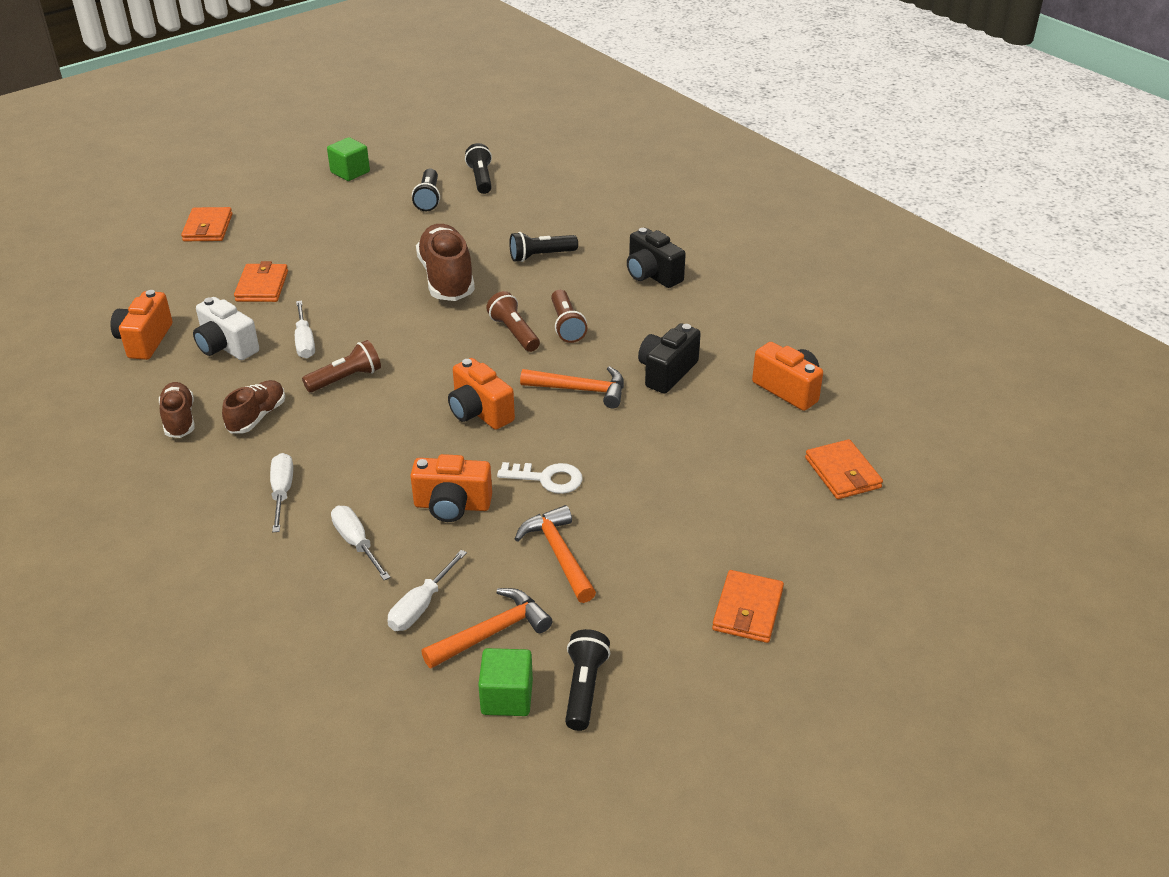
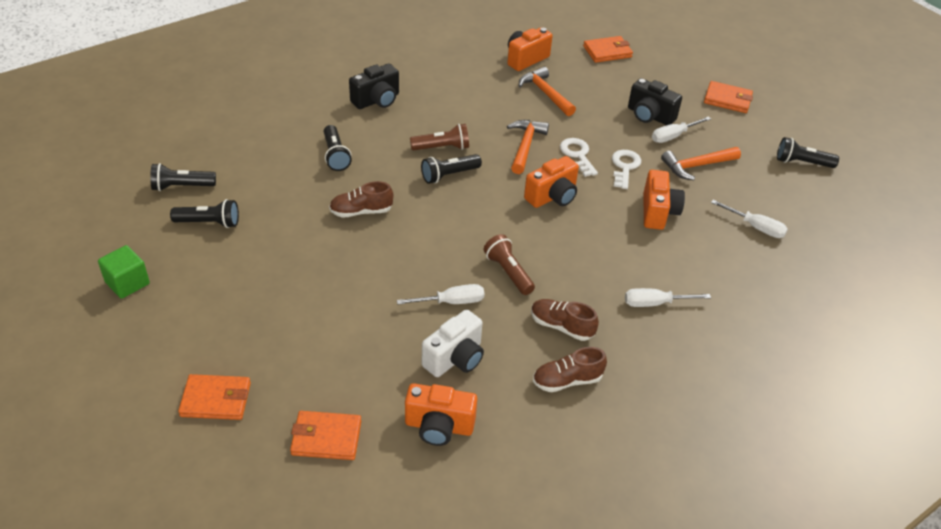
camera: 90 degrees left, 5 degrees up
(262, 286) = (351, 340): orange wallet -> orange wallet (326, 438)
(356, 543) = (703, 259): white screwdriver -> white screwdriver (673, 136)
(447, 278) = (361, 211): brown shoe -> brown shoe, size x0.58
(492, 633) = (770, 196): orange hammer -> orange hammer (545, 93)
(507, 697) = (817, 192): green cube -> none
(514, 332) = (449, 175): brown flashlight -> black flashlight
(568, 435) = (577, 155): none -> white key
(666, 372) = (505, 106): black camera -> black camera (649, 116)

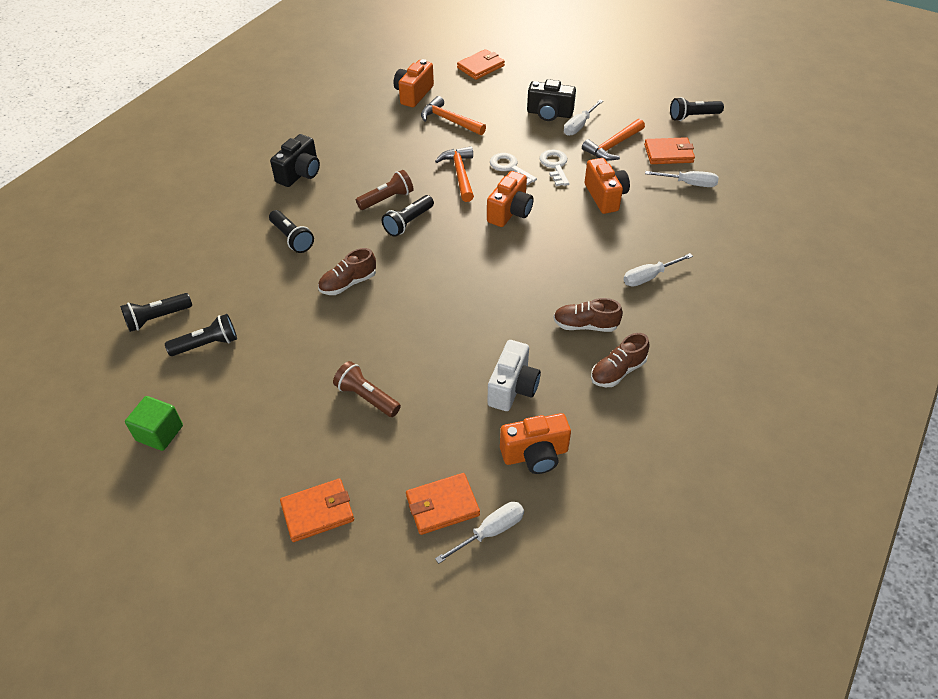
camera: 20 degrees left, 5 degrees up
(451, 302) = (479, 338): white screwdriver -> white screwdriver (490, 531)
(508, 272) = (512, 293): brown flashlight -> brown flashlight (366, 397)
(727, 99) = (604, 80): orange wallet -> orange wallet (668, 153)

